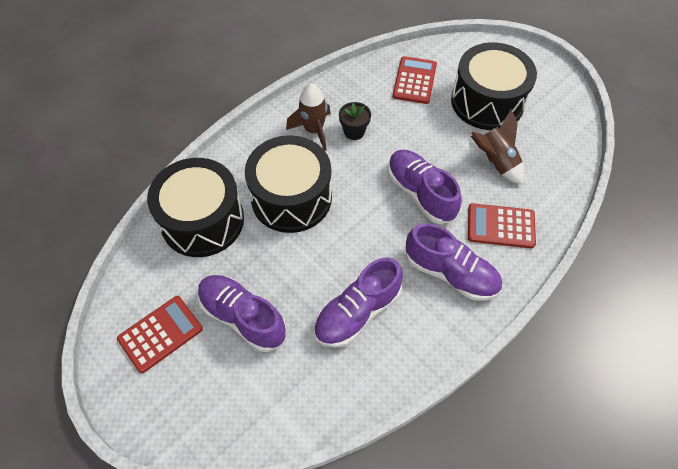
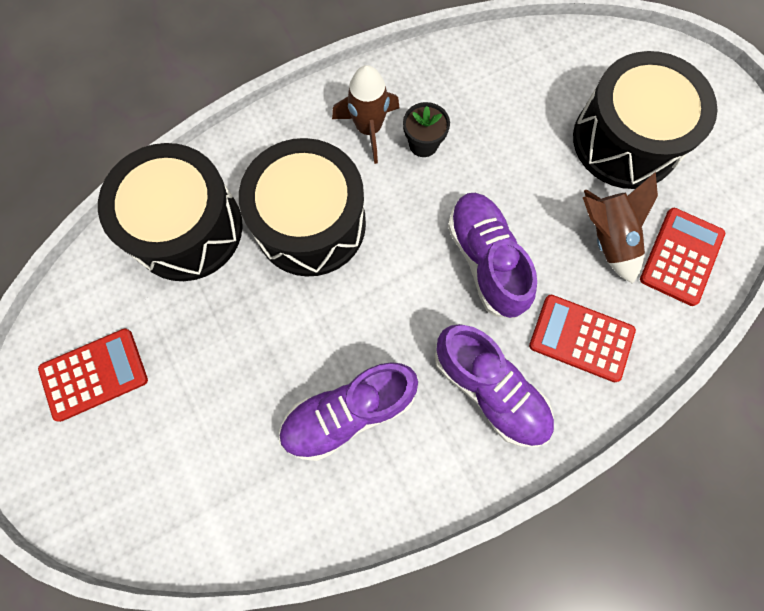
camera: 15 degrees right, 15 degrees up
(242, 317) = (201, 379): purple shoe -> none
(414, 80) = (532, 83): red calculator -> red calculator (681, 256)

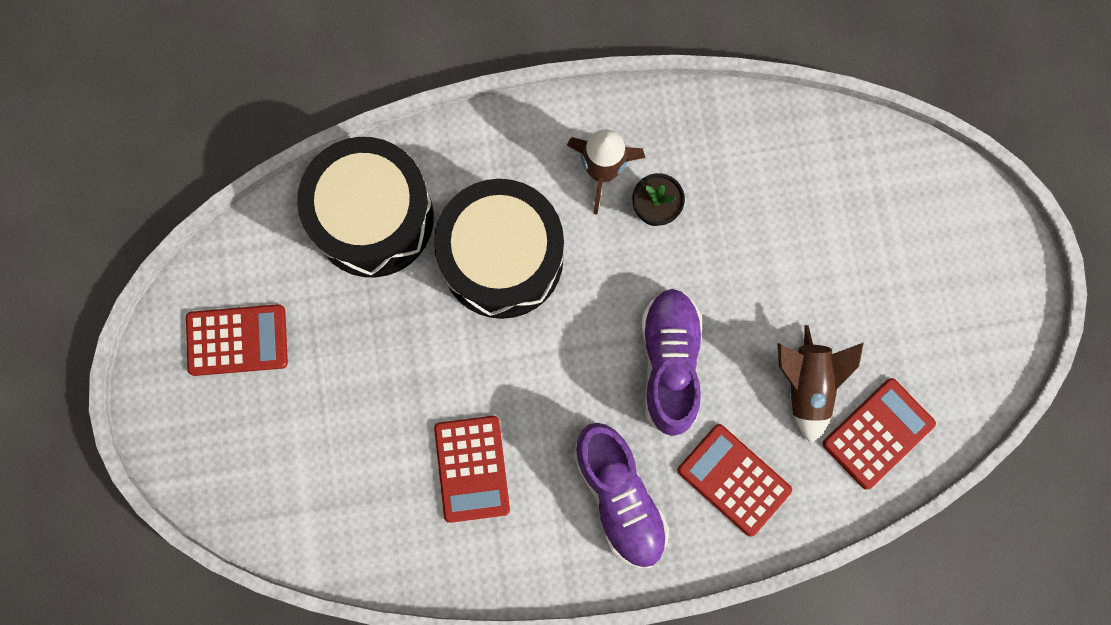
camera: 20 degrees right, 5 degrees up
(348, 412) = (472, 469): purple shoe -> red calculator
(625, 140) = (879, 284): black drum -> none

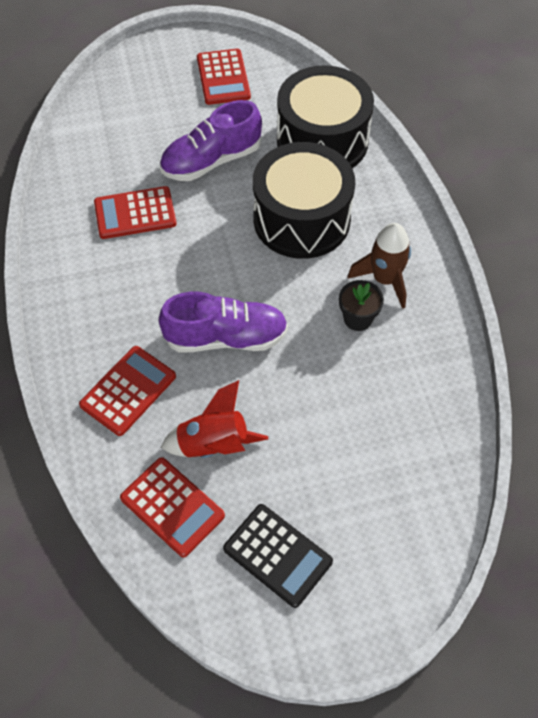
camera: 85 degrees right, 20 degrees down
(619, 497) = (113, 309): purple shoe -> purple shoe (211, 161)
(807, 385) = (214, 444): brown rocket -> red rocket
(935, 327) = (277, 555): none -> black calculator

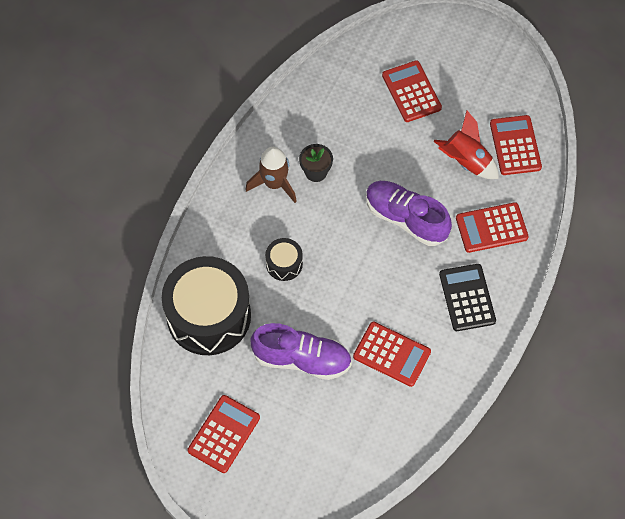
camera: 140 degrees left, 5 degrees up
(277, 555) = (478, 85): black calculator -> black calculator (467, 298)
(301, 219) = (284, 264): black drum -> black drum, size x0.44
(346, 483) = (411, 92): none -> red calculator

